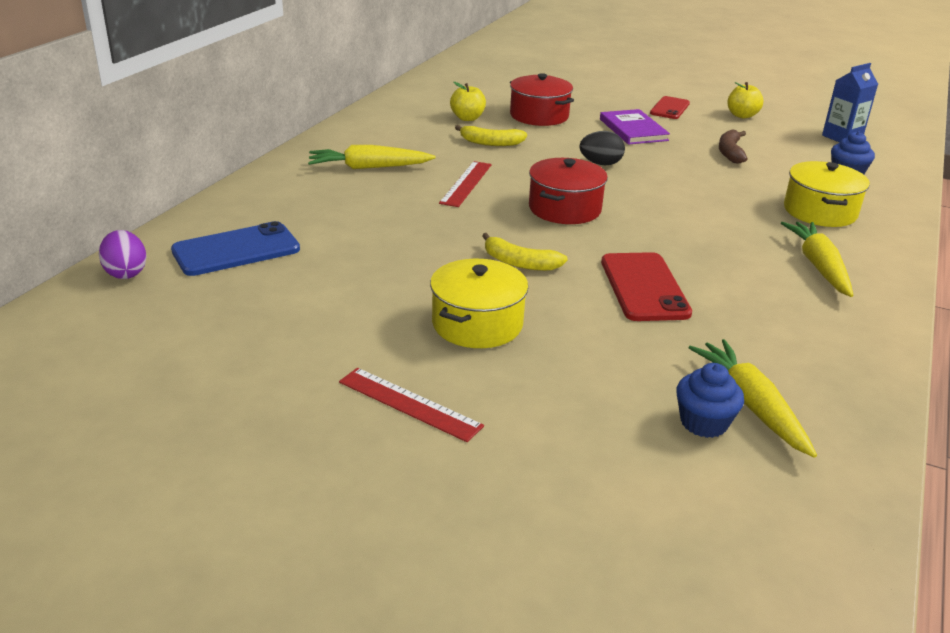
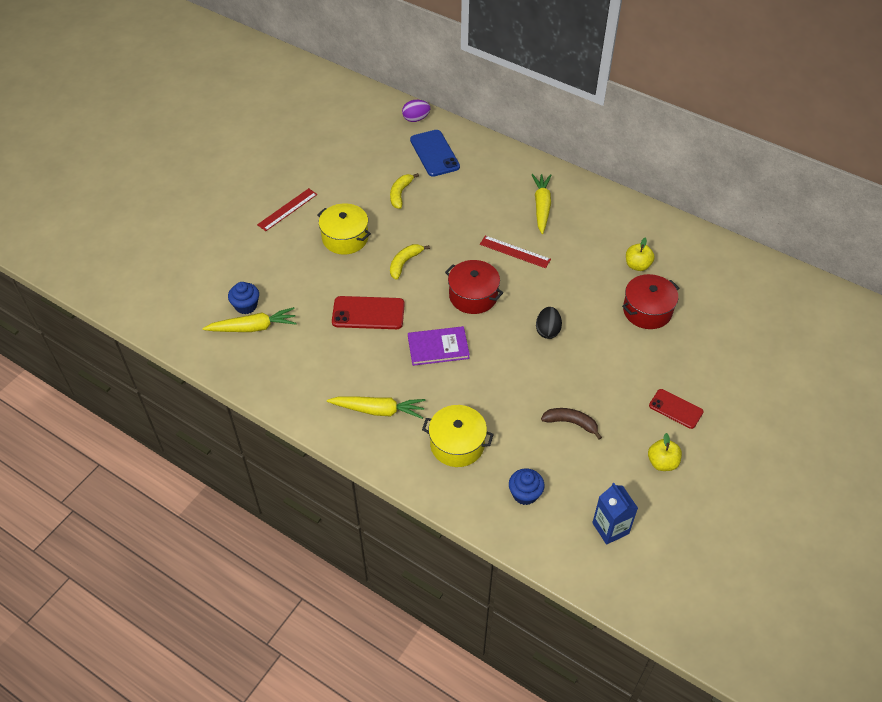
camera: 100 degrees right, 20 degrees up
(491, 143) = (586, 273): yellow banana -> yellow banana (400, 194)
(633, 130) = (619, 368): purple book -> purple book (438, 347)

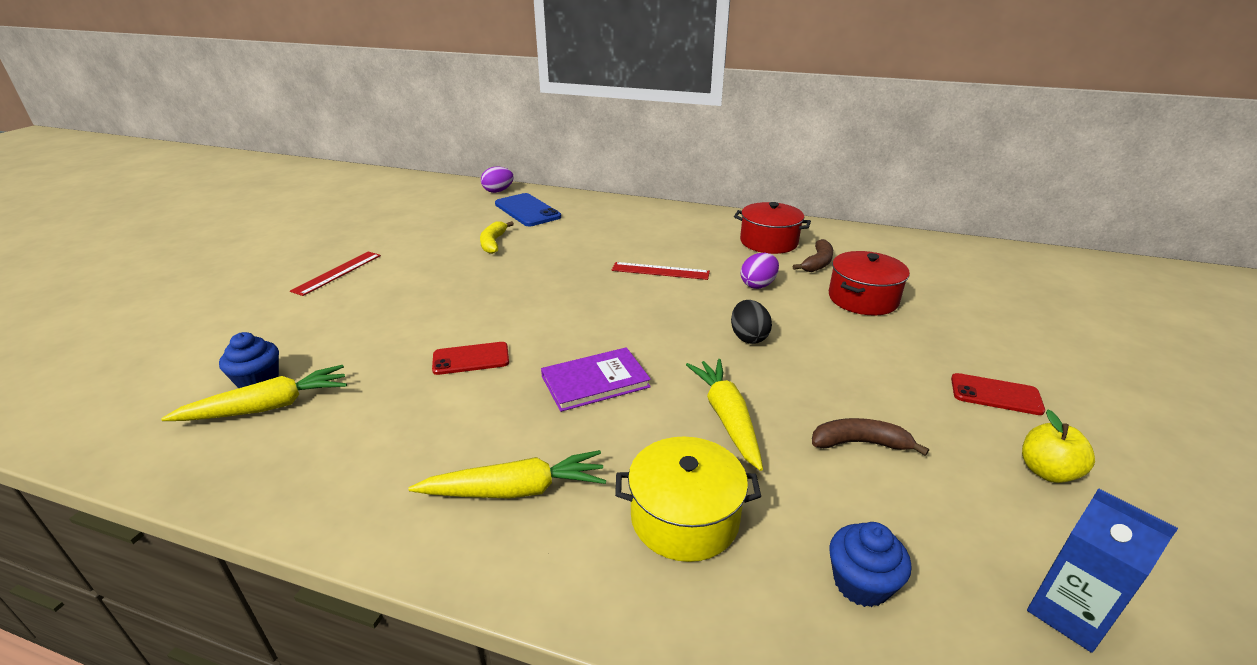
camera: 15 degrees left, 20 degrees down
(345, 238) = (423, 288): yellow pot -> none
(368, 313) = (471, 359): red phone -> red phone, size x0.65
(404, 263) = (515, 300): yellow banana -> none
(473, 296) = (624, 318): red pot -> red pot (768, 242)
(541, 207) = (672, 233): yellow carrot -> yellow carrot (727, 418)
(579, 281) = (758, 285): none -> purple egg
(637, 265) = (817, 263): yellow apple -> brown banana

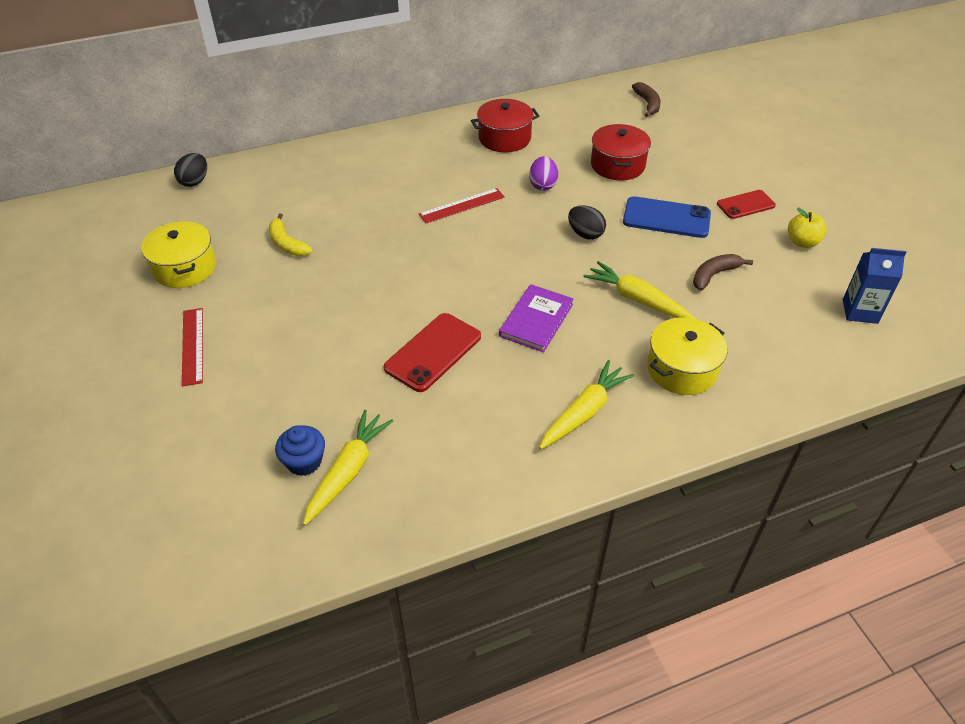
camera: 40 degrees left, 15 degrees up
(412, 230) = (185, 268): none -> yellow pot
(471, 359) = (433, 352): red phone -> red phone, size x1.53
(498, 191) = (195, 181): purple egg -> black egg
(527, 210) = (262, 193): blue phone -> blue phone (666, 218)
(817, 263) = (558, 144): brown banana -> brown banana (647, 104)
(861, 583) = (782, 350): blue cupcake -> none

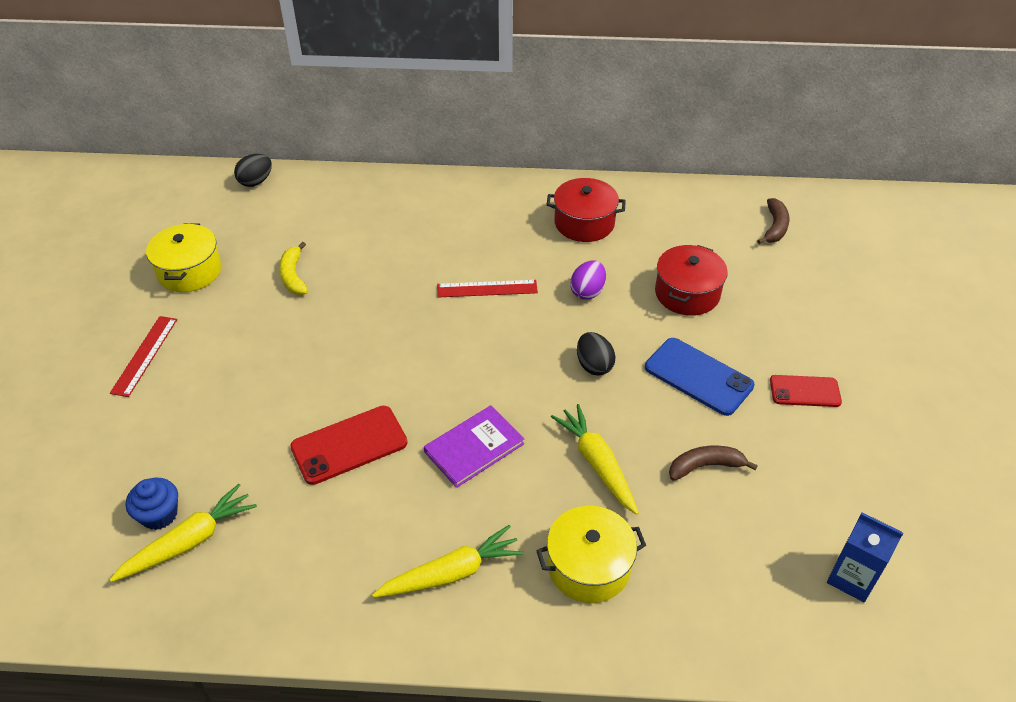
camera: 25 degrees right, 0 degrees up
(802, 242) = (841, 463): yellow apple -> none

